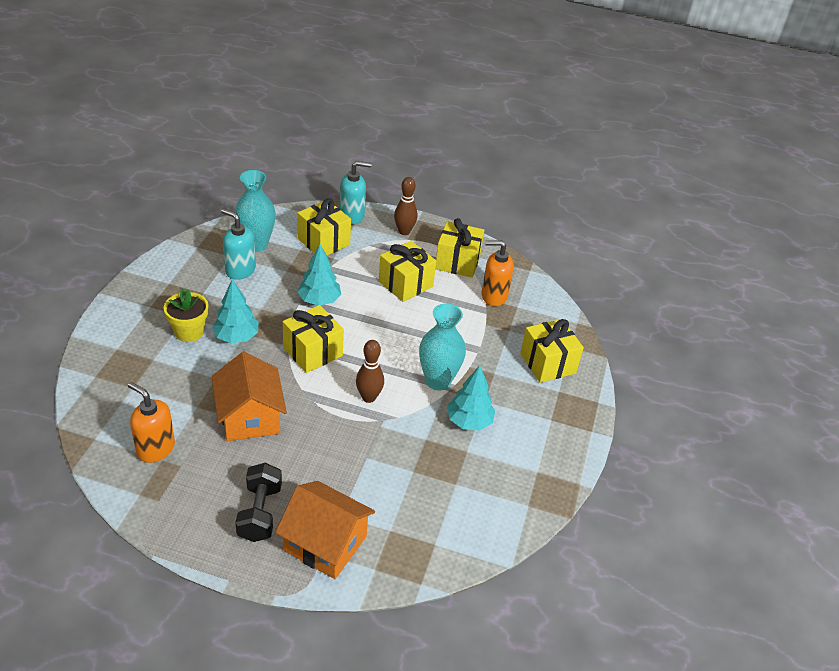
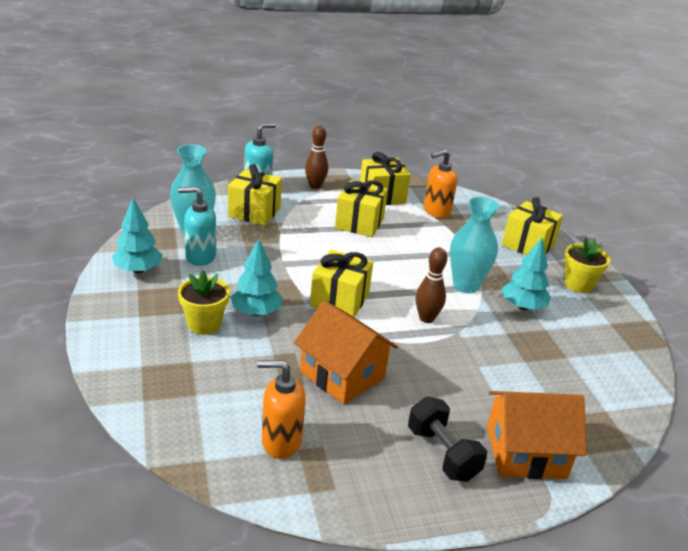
camera: 30 degrees left, 10 degrees down
(319, 300) = (300, 258): turquoise tree -> turquoise tree (138, 270)
(551, 422) = (578, 284): none -> yellow flower pot

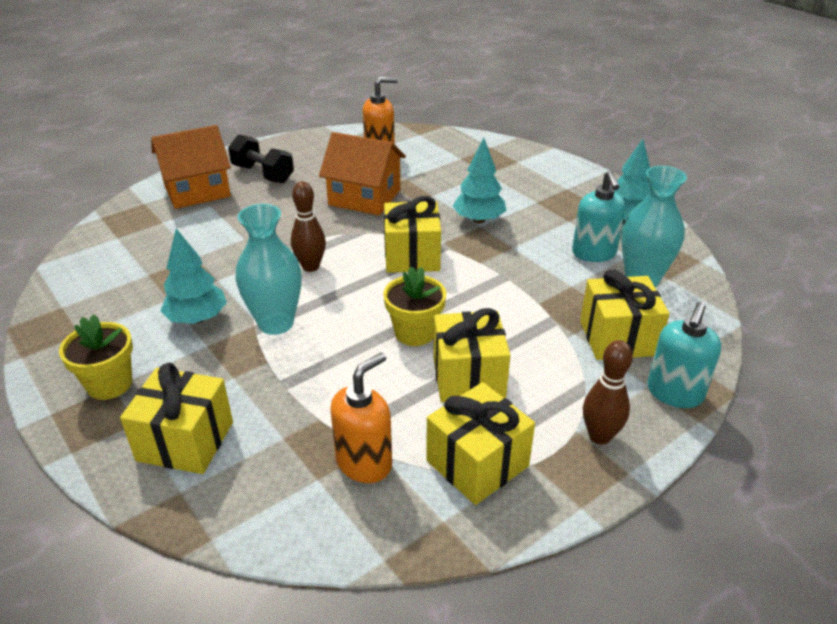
camera: 160 degrees right, 5 degrees up
(200, 256) = (594, 253): turquoise soap dispenser -> turquoise soap dispenser turned 105 degrees clockwise
(204, 324) = (509, 198): yellow flower pot -> yellow flower pot (415, 332)

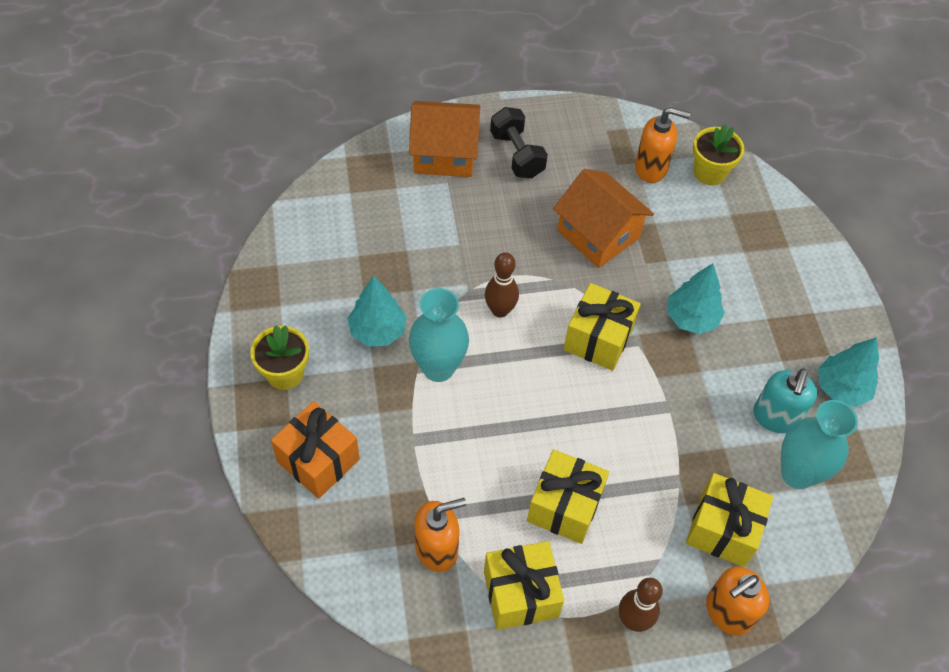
camera: 25 degrees right, 20 degrees up
(185, 441) = (318, 460): yellow gift -> orange gift
(415, 332) = (548, 435): yellow flower pot -> yellow flower pot (709, 172)
(674, 393) = (727, 612): turquoise soap dispenser -> orange soap dispenser

